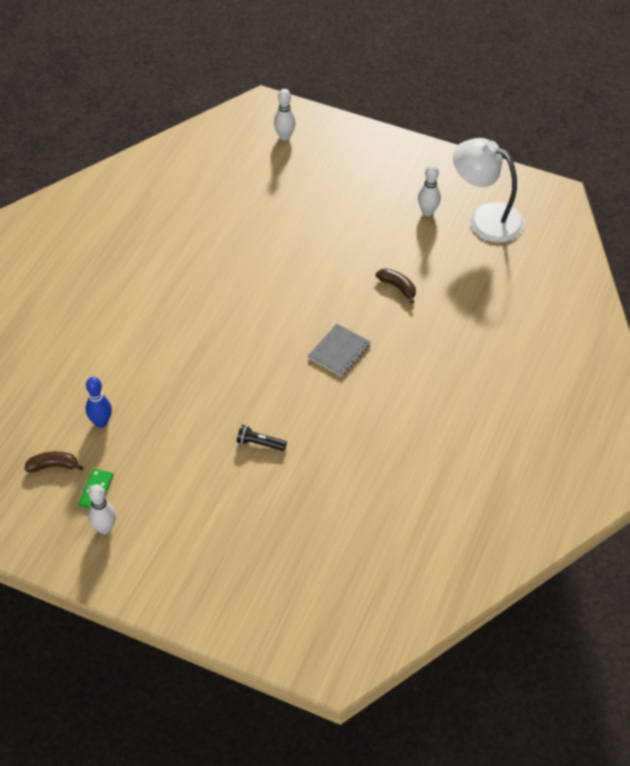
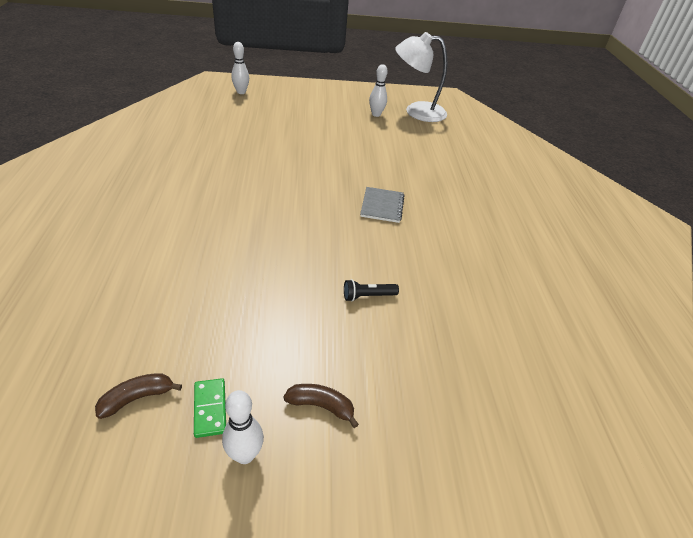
camera: 30 degrees left, 10 degrees down
(101, 422) = (181, 328): blue bowling pin -> none
(398, 287) = (392, 157): brown banana -> brown banana (321, 406)

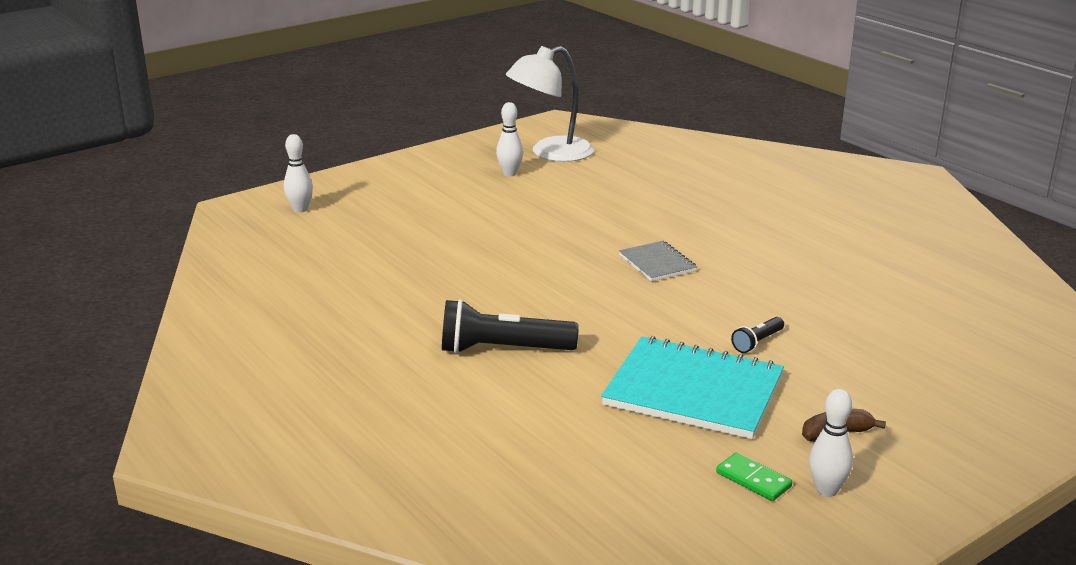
camera: 30 degrees left, 15 degrees down
(137, 398) = (682, 505): brown banana -> none
(211, 219) = (503, 350): none -> black flashlight
(274, 310) = (693, 391): none -> turquoise notebook

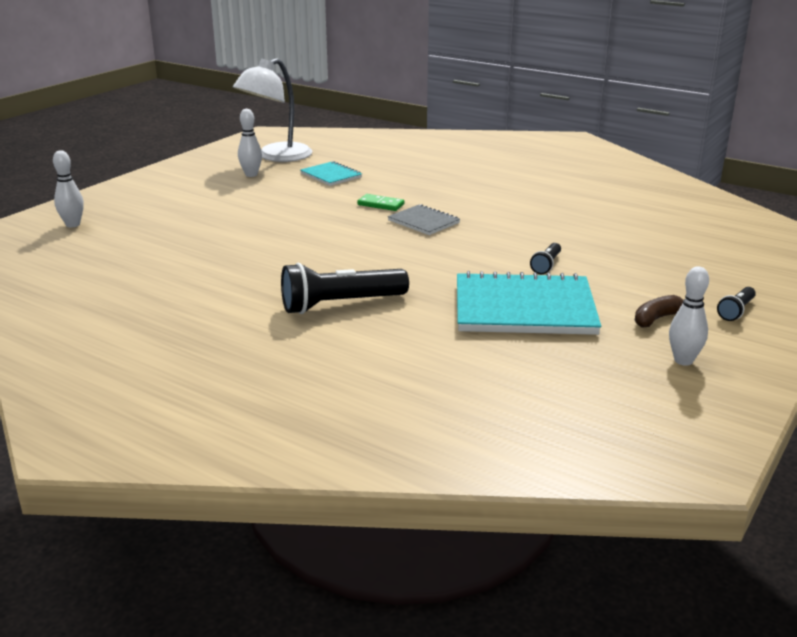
camera: 20 degrees left, 0 degrees up
(594, 187) = (331, 175): none -> turquoise notebook
(753, 480) = (622, 364): green domino -> green domino (380, 205)
(940, 442) = (736, 311): none -> black flashlight

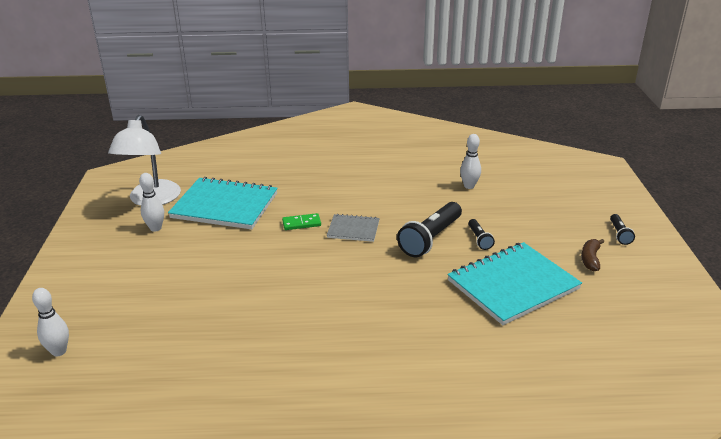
camera: 35 degrees left, 5 degrees up
(331, 175) = (225, 206): turquoise notebook -> turquoise notebook, size x1.95
(340, 304) = (397, 337): black flashlight -> black flashlight (430, 239)
(683, 361) = (642, 288): white bowling pin -> white bowling pin (469, 186)

